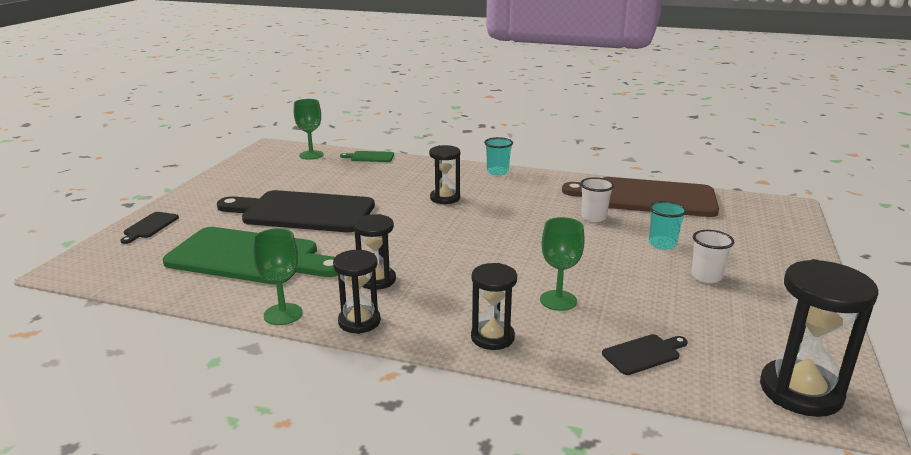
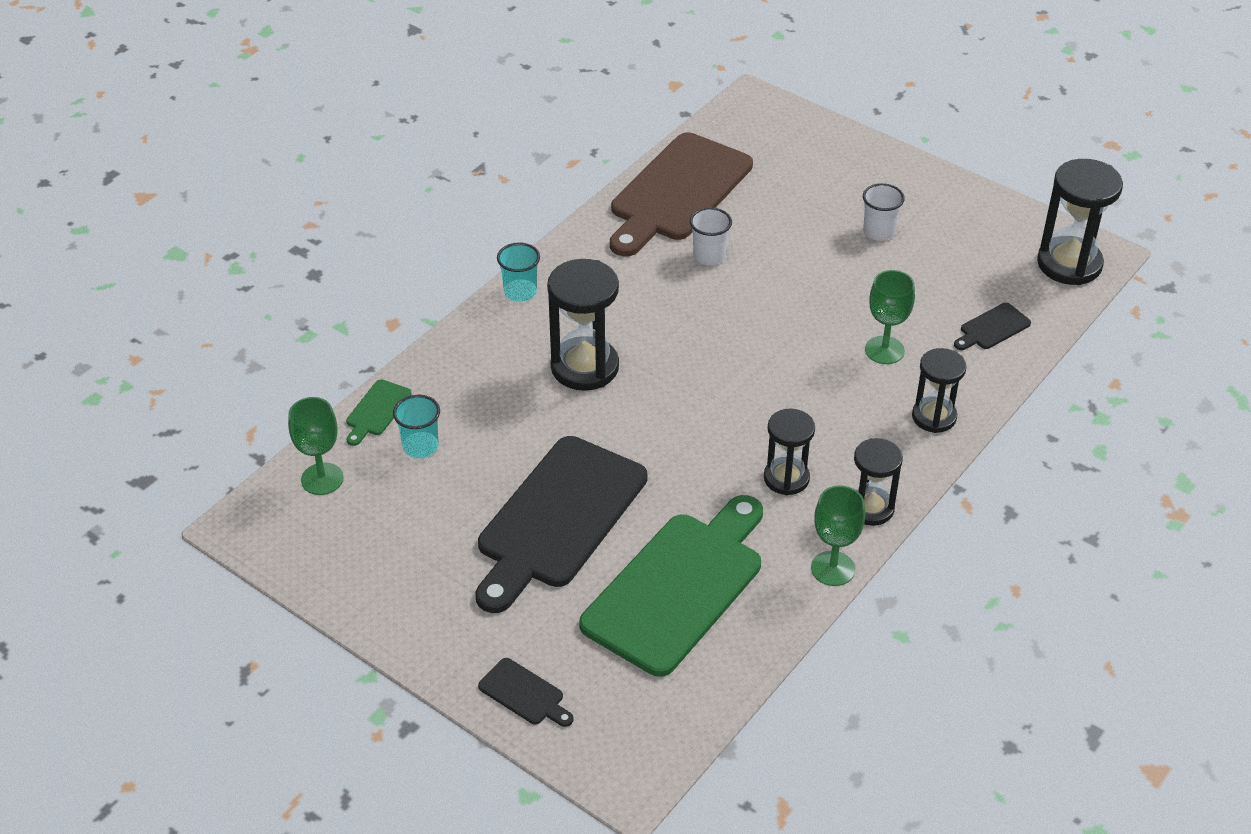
camera: 70 degrees left, 20 degrees up
(445, 198) = (584, 367): black hourglass -> black hourglass, size x1.57
(644, 354) = (992, 328): black cutting board -> black cutting board turned 120 degrees counterclockwise
(662, 244) = (799, 231): turquoise cup -> turquoise cup (420, 446)

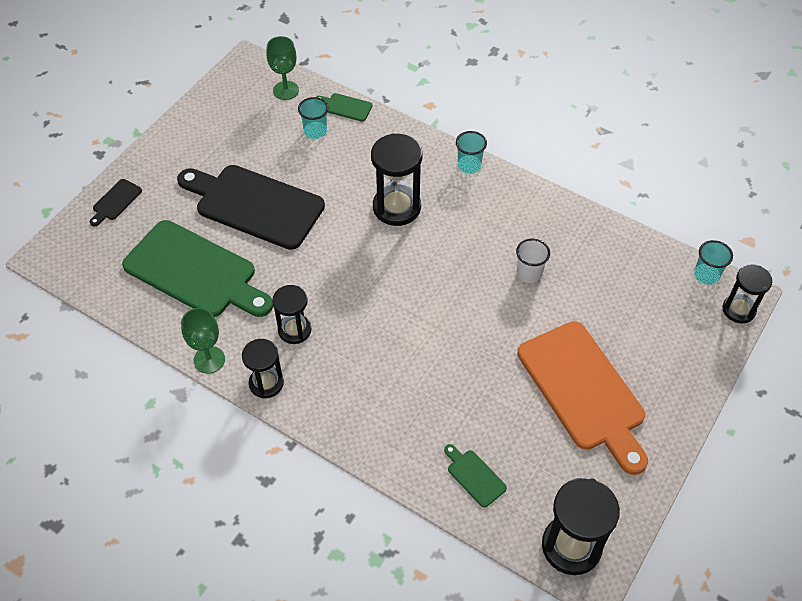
camera: 85 degrees right, 10 degrees up
(677, 192) = (603, 249): brown cutting board -> none
(723, 121) = (706, 275): none -> turquoise cup
(878, 232) = (584, 391): white cup -> orange cutting board
(884, 350) = (437, 394): green goblet -> none
(934, 417) = (364, 428): black hourglass -> black hourglass (738, 310)
(992, 328) = (474, 476): black cutting board -> green cutting board

